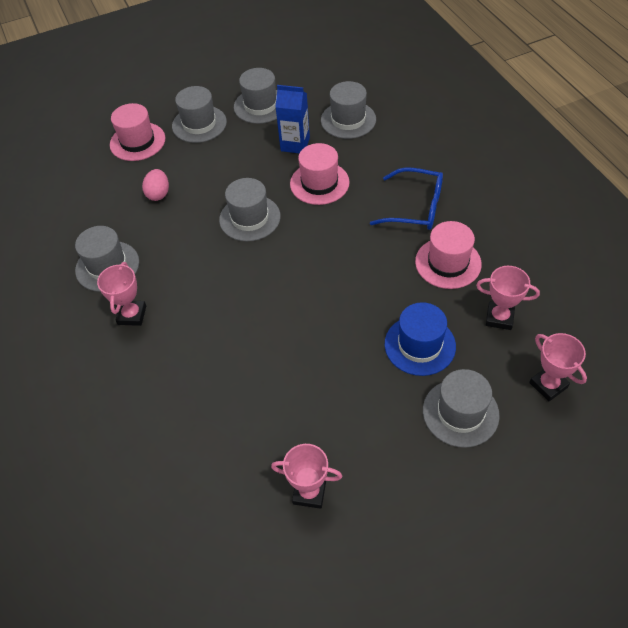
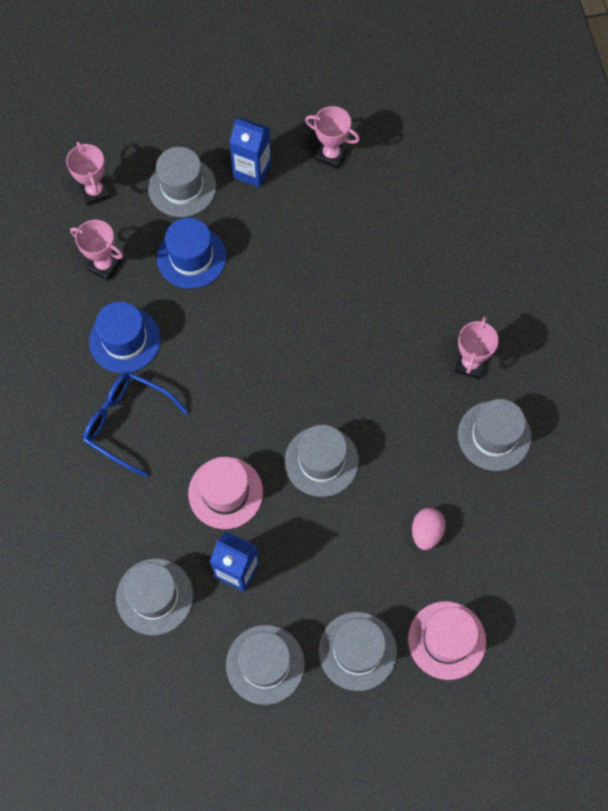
camera: 170 degrees left, 15 degrees up
(392, 450) = (252, 171): none -> blue carton
(448, 263) = (125, 340): pink hat -> blue hat

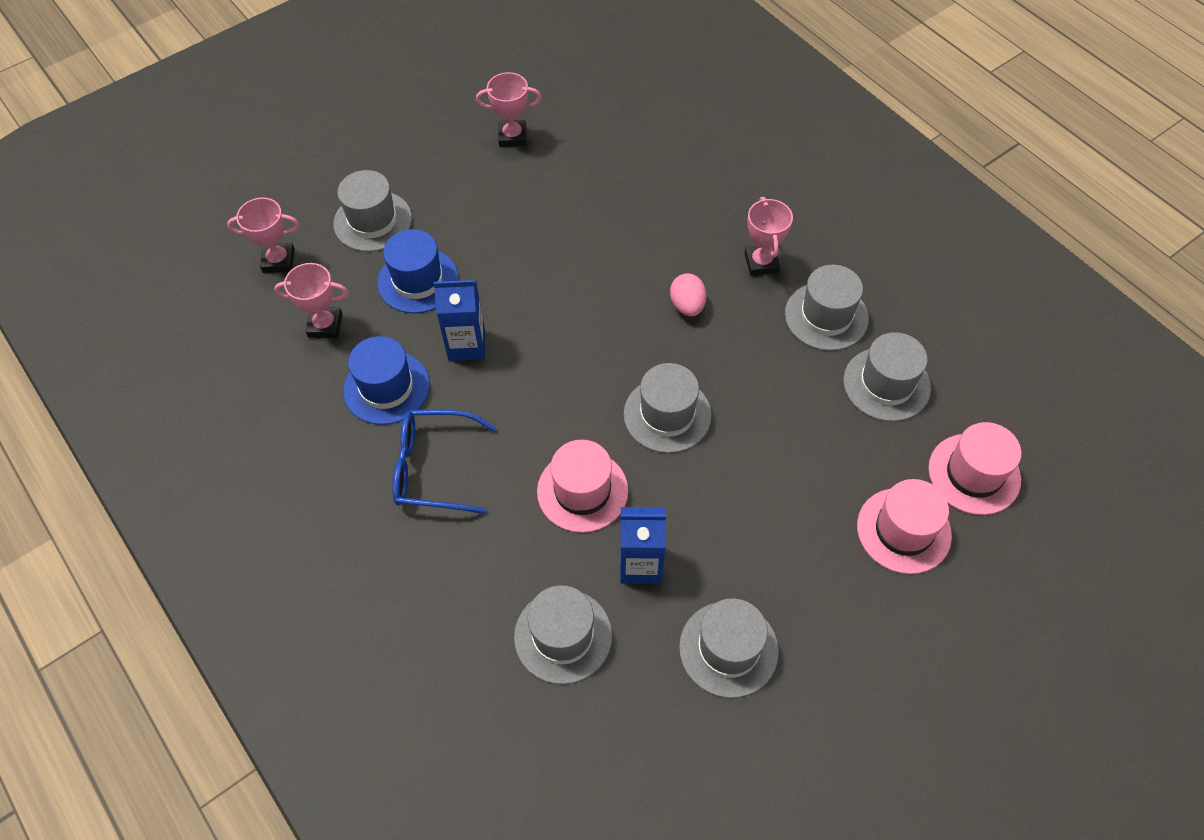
camera: 25 degrees left, 10 degrees down
(95, 192) = (278, 261): pink trophy -> pink trophy turned 45 degrees counterclockwise
(252, 171) = (439, 179): blue carton -> blue carton (466, 345)
(357, 651) = (819, 586): grey hat -> grey hat (886, 384)
(426, 532) = (816, 435): pink egg -> pink egg (687, 305)
(529, 622) = (974, 474): none -> pink hat

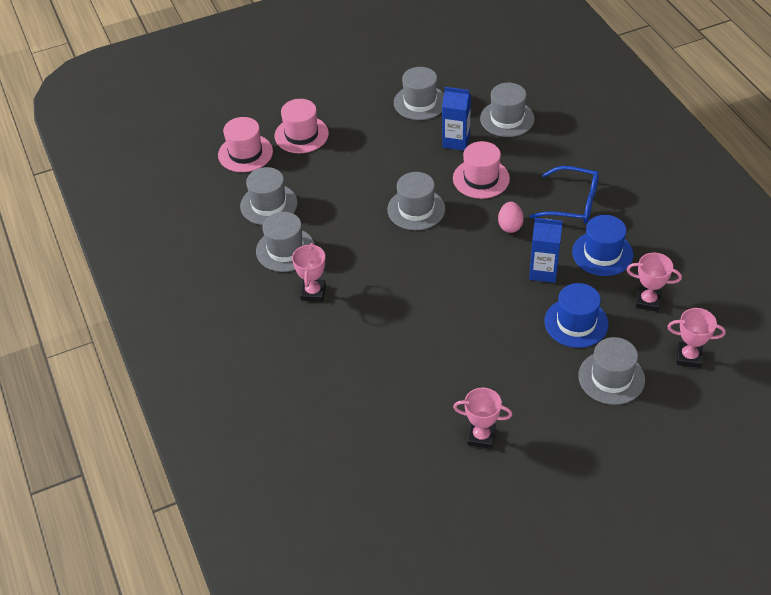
camera: 165 degrees left, 10 degrees down
(687, 305) = (379, 272): pink egg -> pink egg (510, 226)

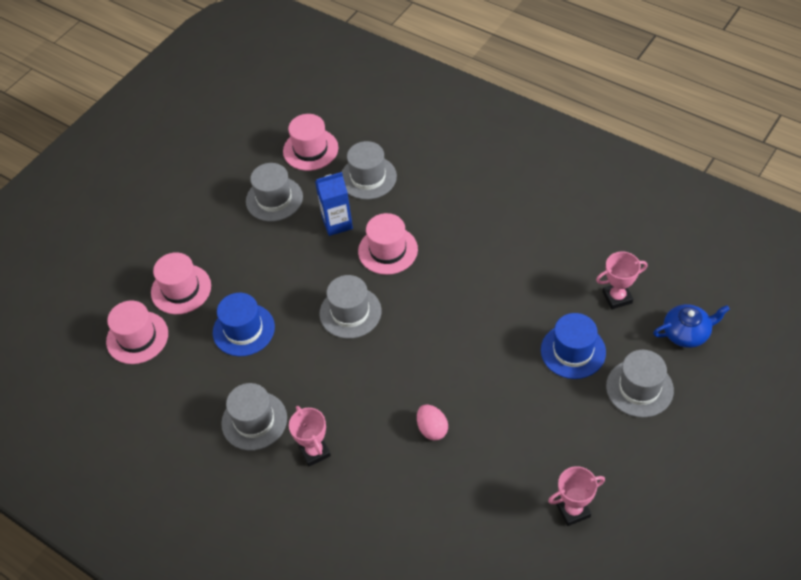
camera: 30 degrees left, 5 degrees up
(268, 204) = (202, 381): grey hat -> none
(476, 79) = (310, 149): none -> pink hat
(510, 226) = (448, 285): pink egg -> pink egg (432, 429)
(543, 271) = (509, 315): blue carton -> none
(572, 203) = (487, 234): blue glasses -> none
(602, 253) = (547, 271): blue hat -> blue hat (243, 330)
(689, 357) = (687, 333): pink trophy -> blue teapot

